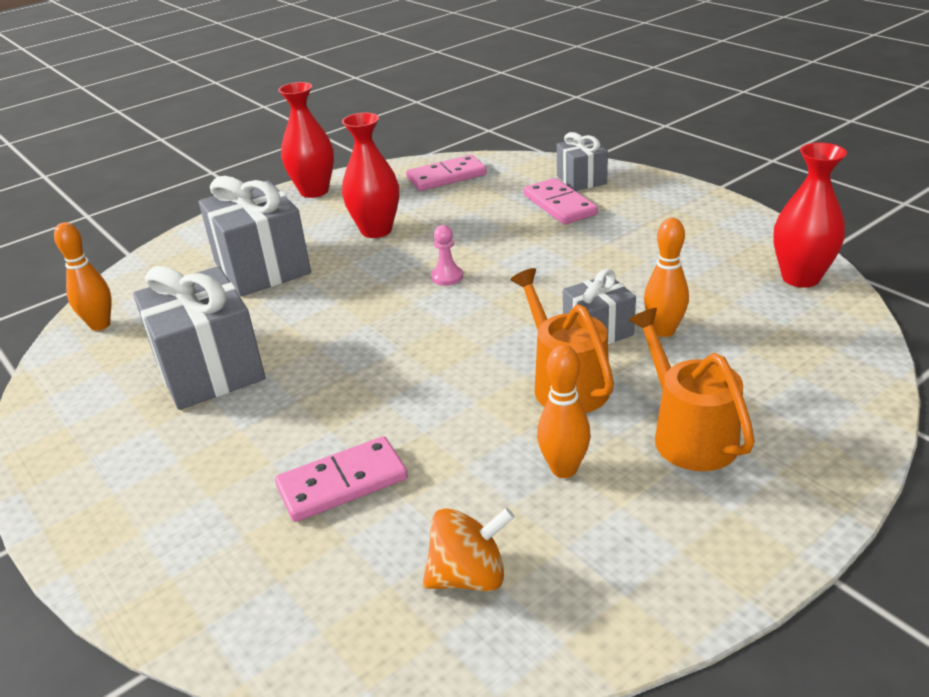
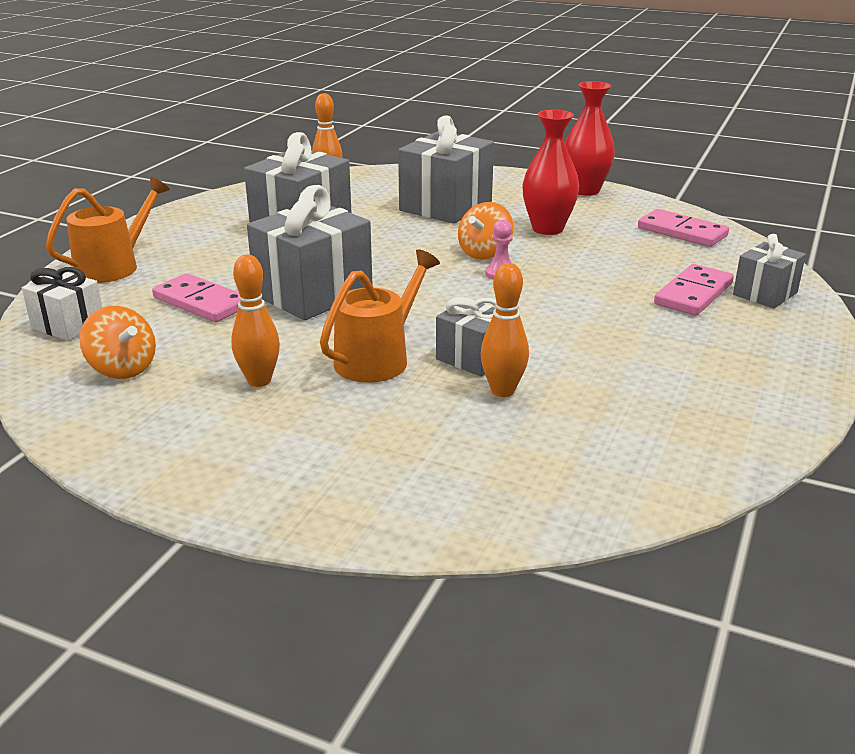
camera: 60 degrees right, 5 degrees down
(307, 618) = (68, 325): none -> white gift
(393, 395) = (313, 294): none -> grey gift
(395, 274) = (484, 253): none -> orange spinning top
(689, 434) = (340, 431): orange watering can -> orange watering can (113, 266)
(800, 278) = (693, 458): red vase -> none

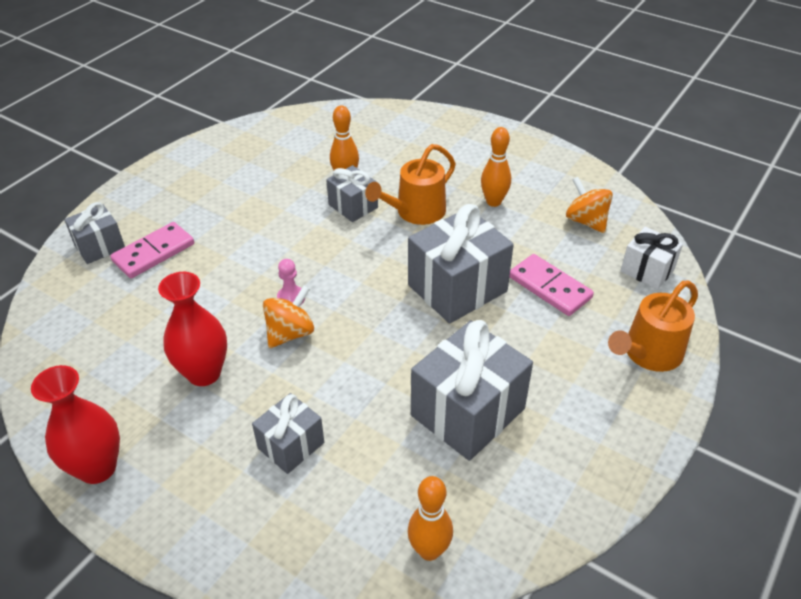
camera: 170 degrees left, 15 degrees up
(446, 206) = (291, 445): grey gift -> grey gift, size x0.56
(682, 232) = (74, 348): pink domino -> none

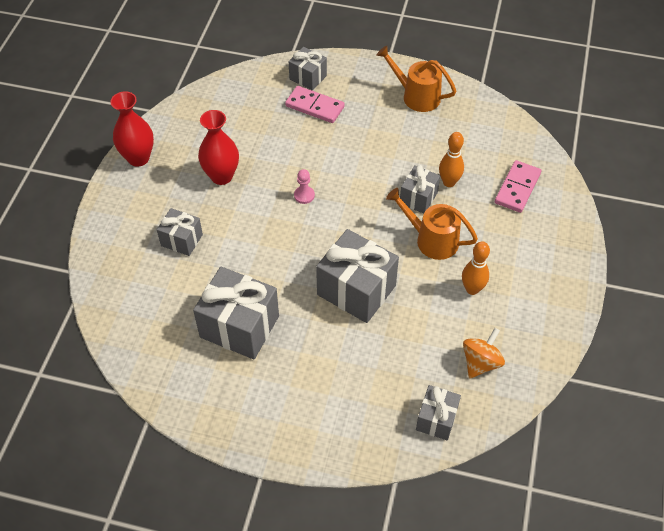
camera: 70 degrees right, 10 degrees up
(290, 333) = (271, 207): orange spinning top -> none
(429, 550) = (129, 333): orange bowling pin -> none
(550, 287) = (384, 351): pink domino -> pink domino (517, 188)
(647, 270) = (436, 419): white gift -> grey gift
(648, 353) = (338, 432): orange watering can -> orange watering can (416, 96)

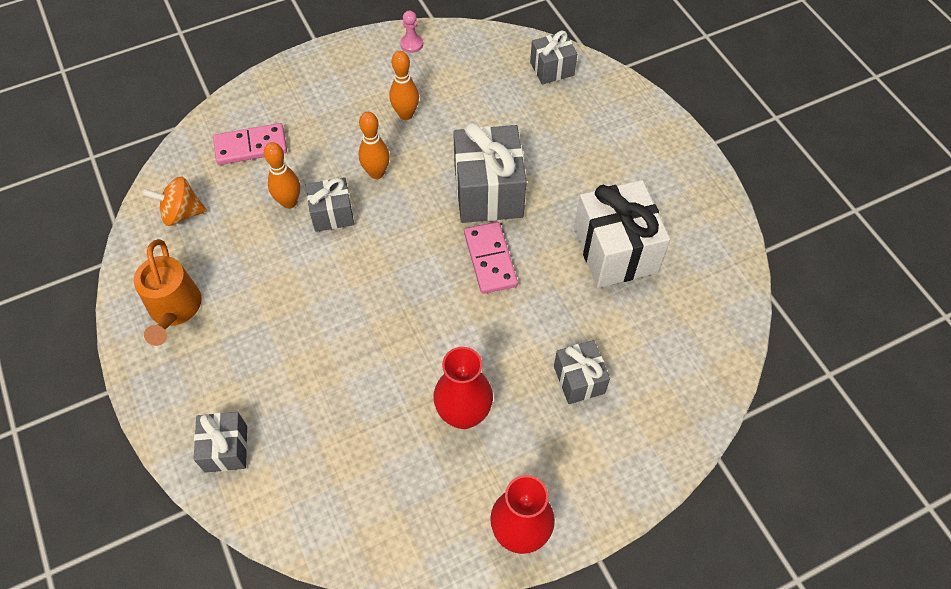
camera: 130 degrees left, 5 degrees up
(239, 326) = (615, 251): grey gift -> white gift
(304, 195) = (417, 313): pink pawn -> pink pawn (411, 44)
(314, 106) = (273, 402): pink domino -> pink domino (490, 259)
(432, 240) = (376, 173): orange watering can -> orange bowling pin
(480, 362) = (474, 71): orange spinning top -> orange spinning top (182, 213)

